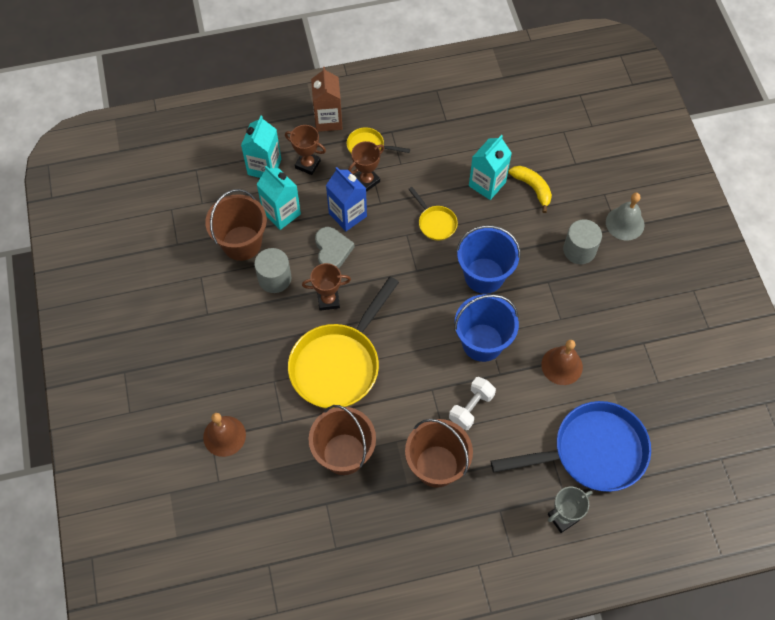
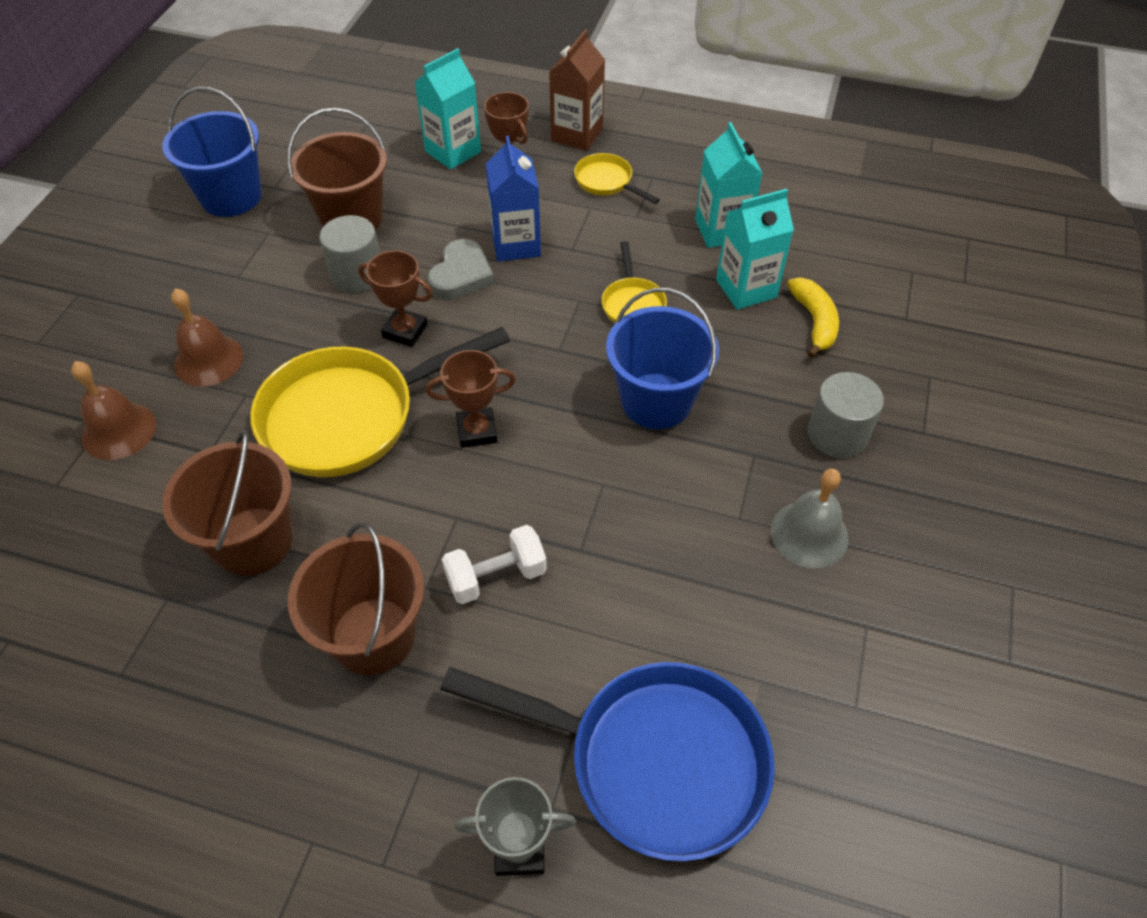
camera: 30 degrees right, 10 degrees down
(281, 213) = (431, 208): turquoise carton -> turquoise carton (721, 230)
(366, 181) = (574, 217): brown trophy -> brown trophy (477, 431)
(482, 342) = (585, 490): blue bucket -> blue bucket (231, 197)
(562, 365) = (693, 589): brown bell -> brown bell (208, 360)
(625, 223) = (941, 430): grey bell -> grey bell (809, 534)

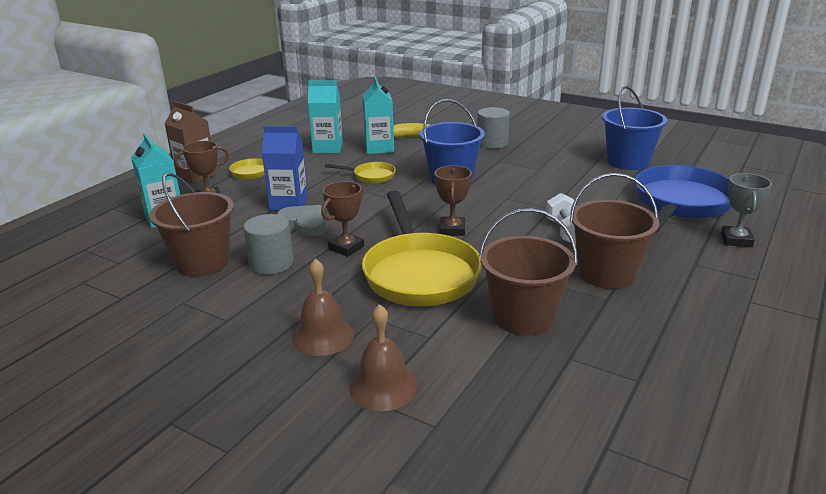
camera: 75 degrees left, 25 degrees down
(231, 197) = (110, 321): blue bucket -> blue bucket (628, 162)
(809, 534) = (552, 156): grey bell -> none

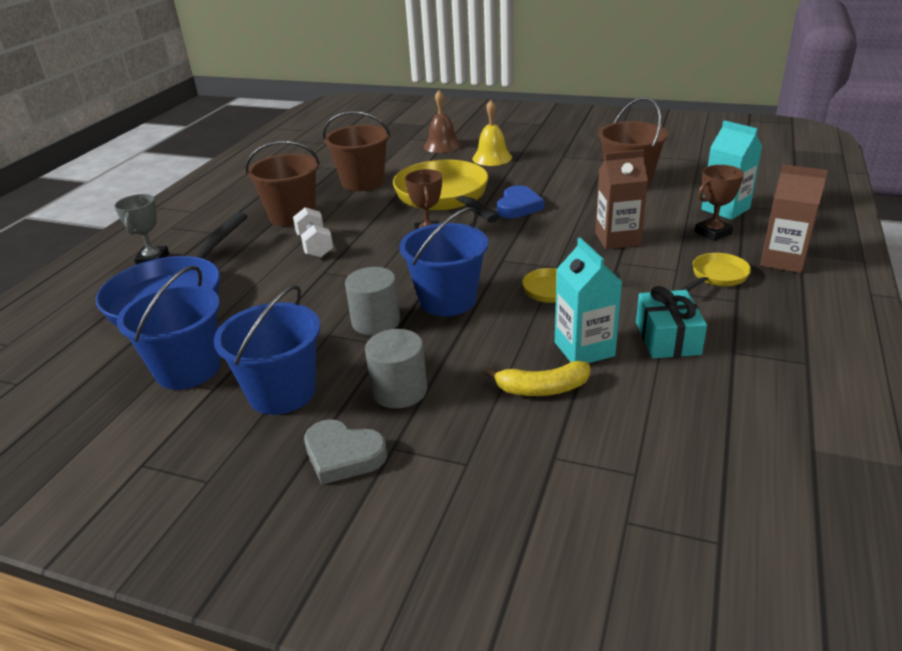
camera: 170 degrees right, 5 degrees up
(271, 263) = (571, 188): grey cylinder -> grey cylinder (376, 321)
(289, 204) = (617, 239): blue carton -> brown carton
(304, 224) = (577, 221): grey heart -> grey heart (343, 455)
(323, 336) = (492, 158): brown bell -> yellow bell
(328, 148) = (667, 338): turquoise carton -> turquoise gift
(346, 248) = (518, 206): brown trophy -> blue heart
(561, 148) = (282, 392): none -> blue bucket

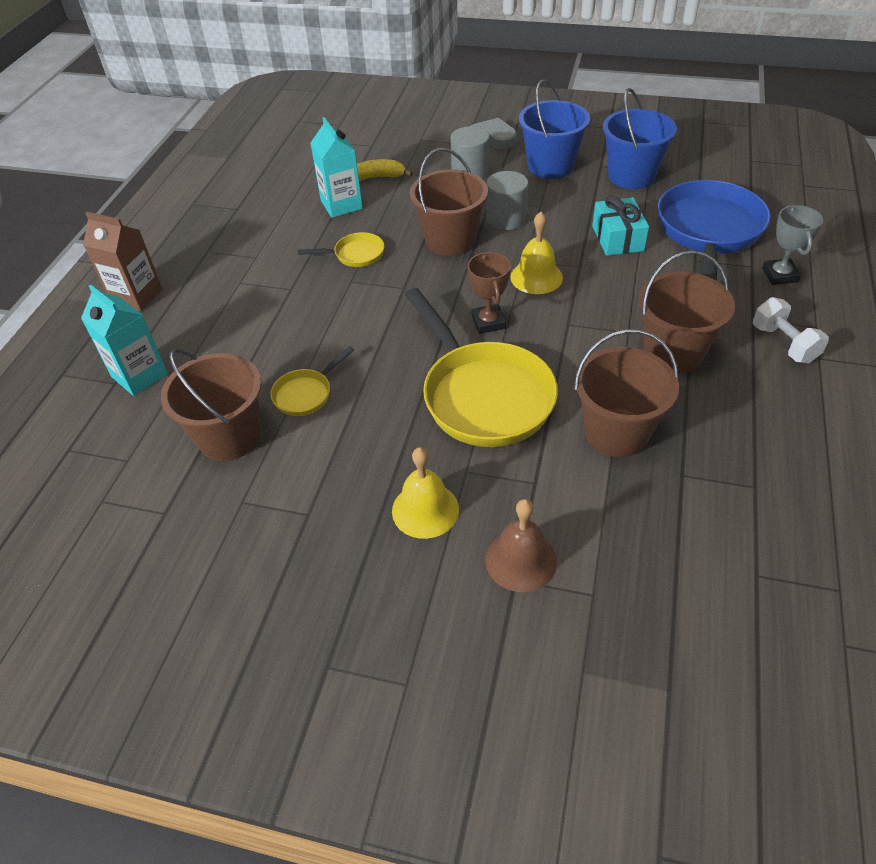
camera: 175 degrees right, 15 degrees up
(315, 246) = (610, 300): white dumbbell -> white dumbbell (784, 344)
(370, 264) = (536, 277): none -> yellow bell
(447, 300) = (450, 240): blue bucket -> brown bucket
(518, 206) = (385, 376): blue heart -> none
(617, 239) = (281, 321): brown carton -> none
(667, 338) = (278, 216): turquoise gift -> turquoise gift (617, 238)
(713, 233) = (178, 333): brown trophy -> none
(717, 276) = (208, 275): yellow pan -> yellow pan (306, 394)

